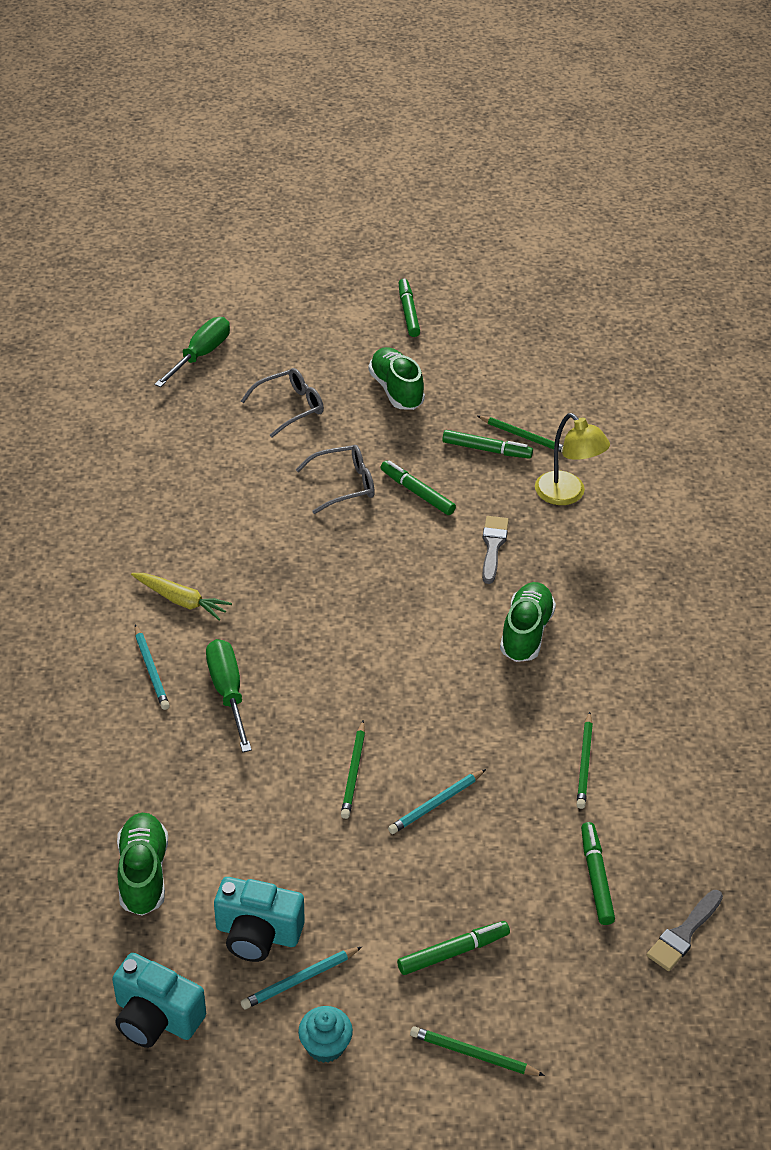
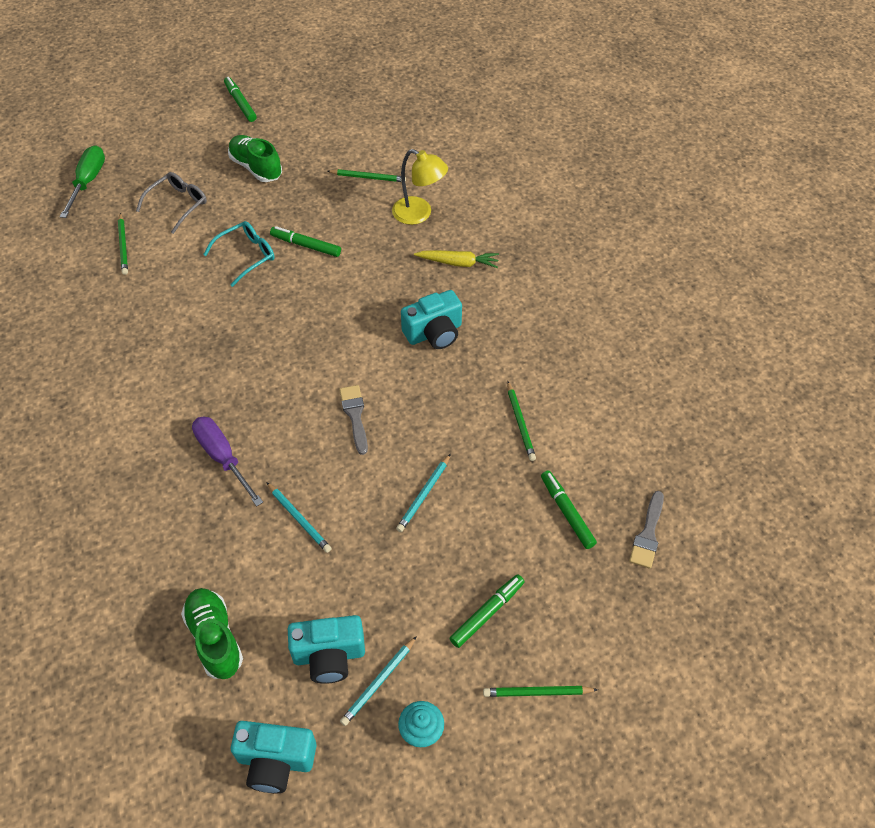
camera: 20 degrees left, 10 degrees up
(151, 669) = (151, 459): turquoise pencil -> turquoise pencil (299, 519)
(181, 600) = (153, 392): yellow carrot -> yellow carrot (458, 263)
(228, 692) = (223, 458): green screwdriver -> purple screwdriver
(344, 485) = (246, 256): grey glasses -> turquoise glasses
(353, 772) = (350, 490): green pencil -> green pencil (123, 246)
(486, 449) = (344, 196): green marker -> none
(493, 546) = (381, 271): grey brush -> grey brush (355, 415)
(526, 633) = (434, 333): green shoe -> turquoise camera

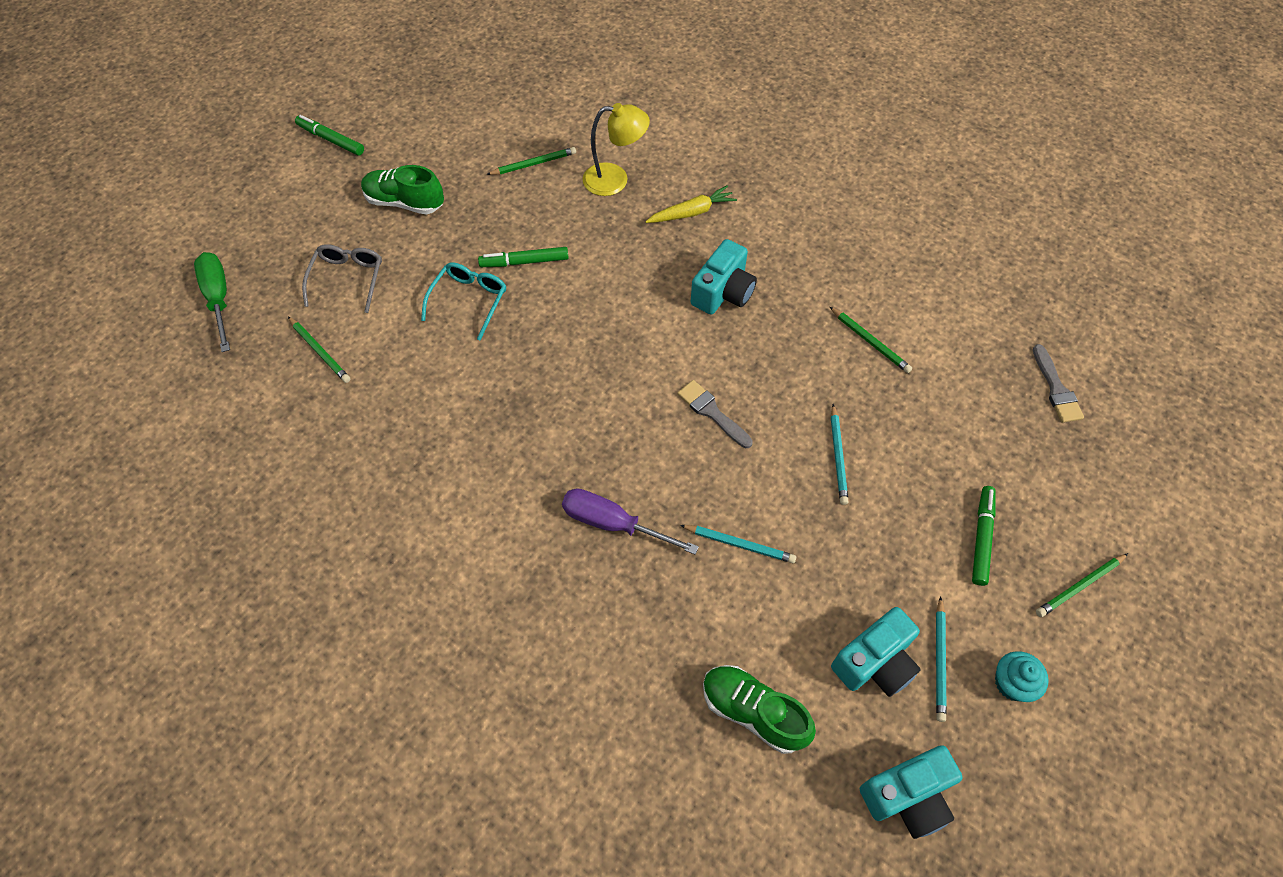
camera: 30 degrees left, 5 degrees up
(567, 512) = (975, 405): green marker -> none

